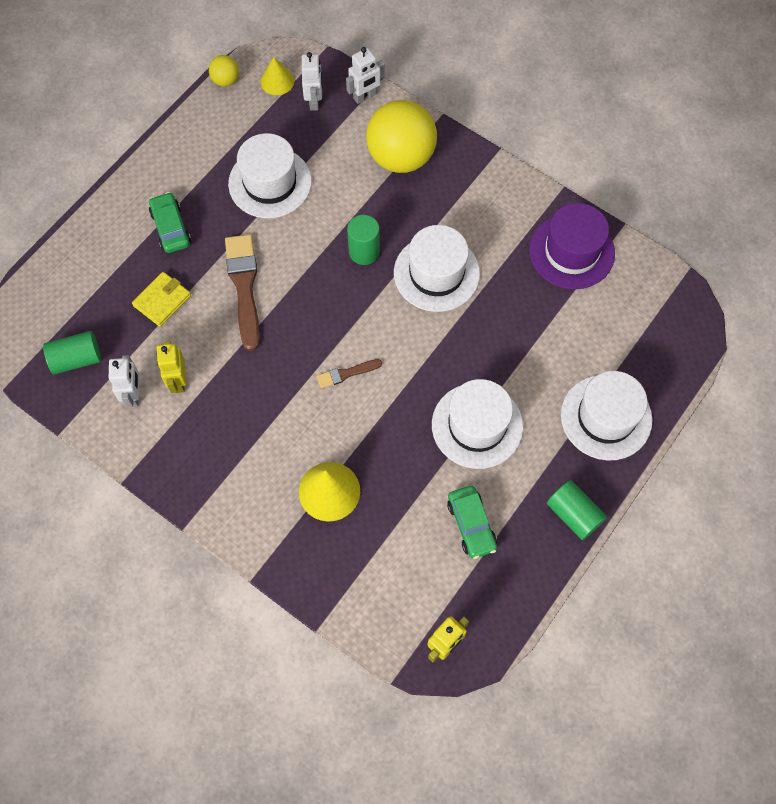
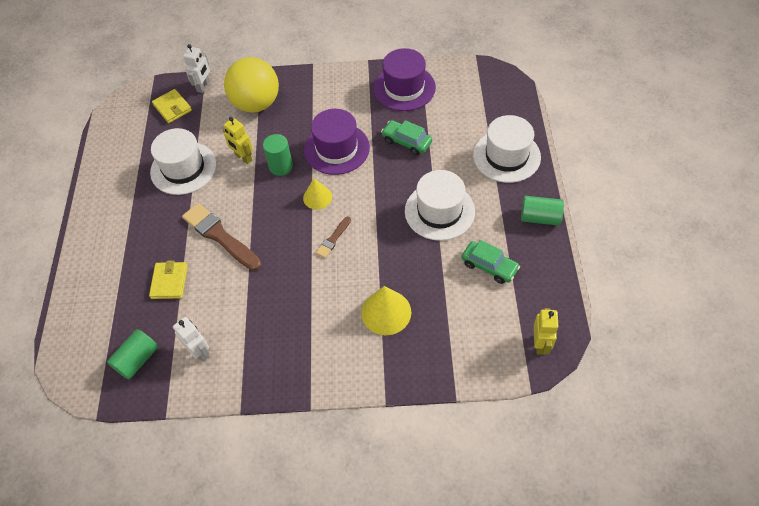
camera: 35 degrees left, 10 degrees down
(171, 228) = (137, 236): green car -> green car (406, 142)
(178, 381) = (224, 321): yellow robot -> yellow robot (243, 157)
(226, 80) = (101, 131): yellow ball -> none
(277, 81) = (137, 112): yellow cone -> yellow cone (317, 197)
(314, 101) = (172, 108): white robot -> yellow wallet
(436, 273) = (337, 149): white hat -> purple hat

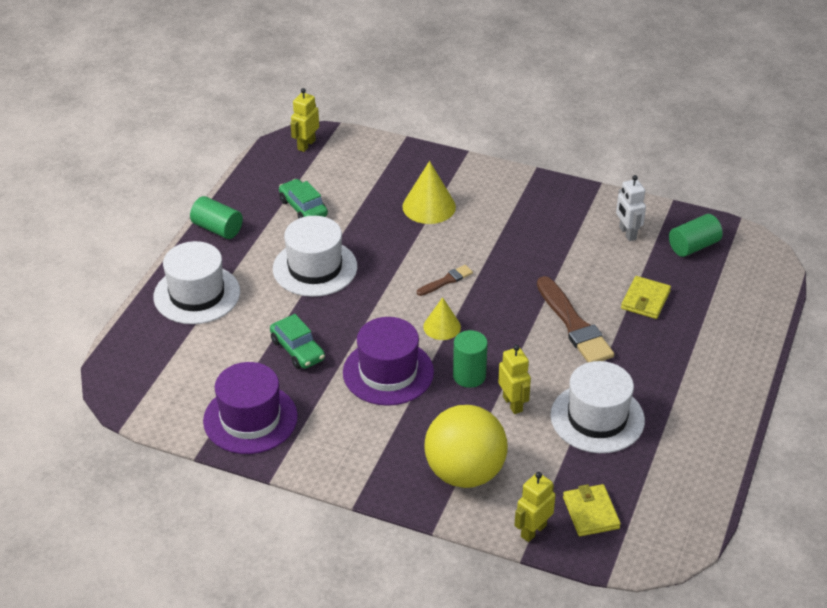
camera: 160 degrees left, 15 degrees down
(203, 86) = (533, 531): white robot -> yellow robot

